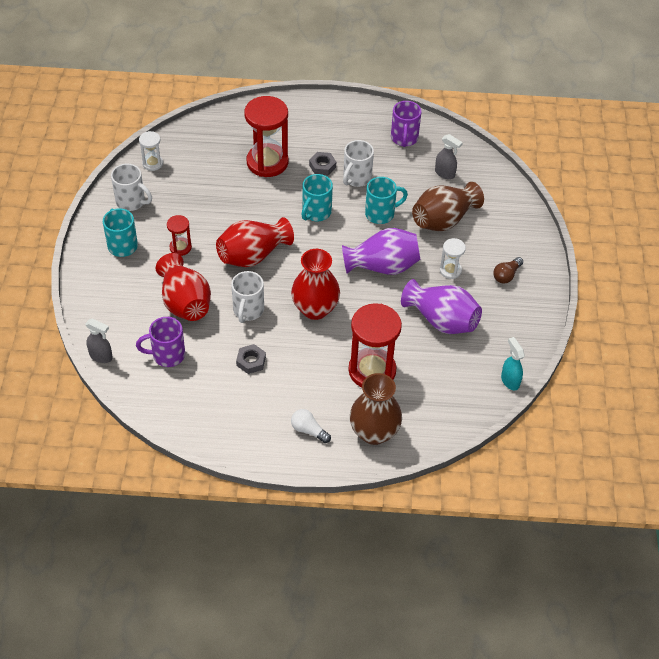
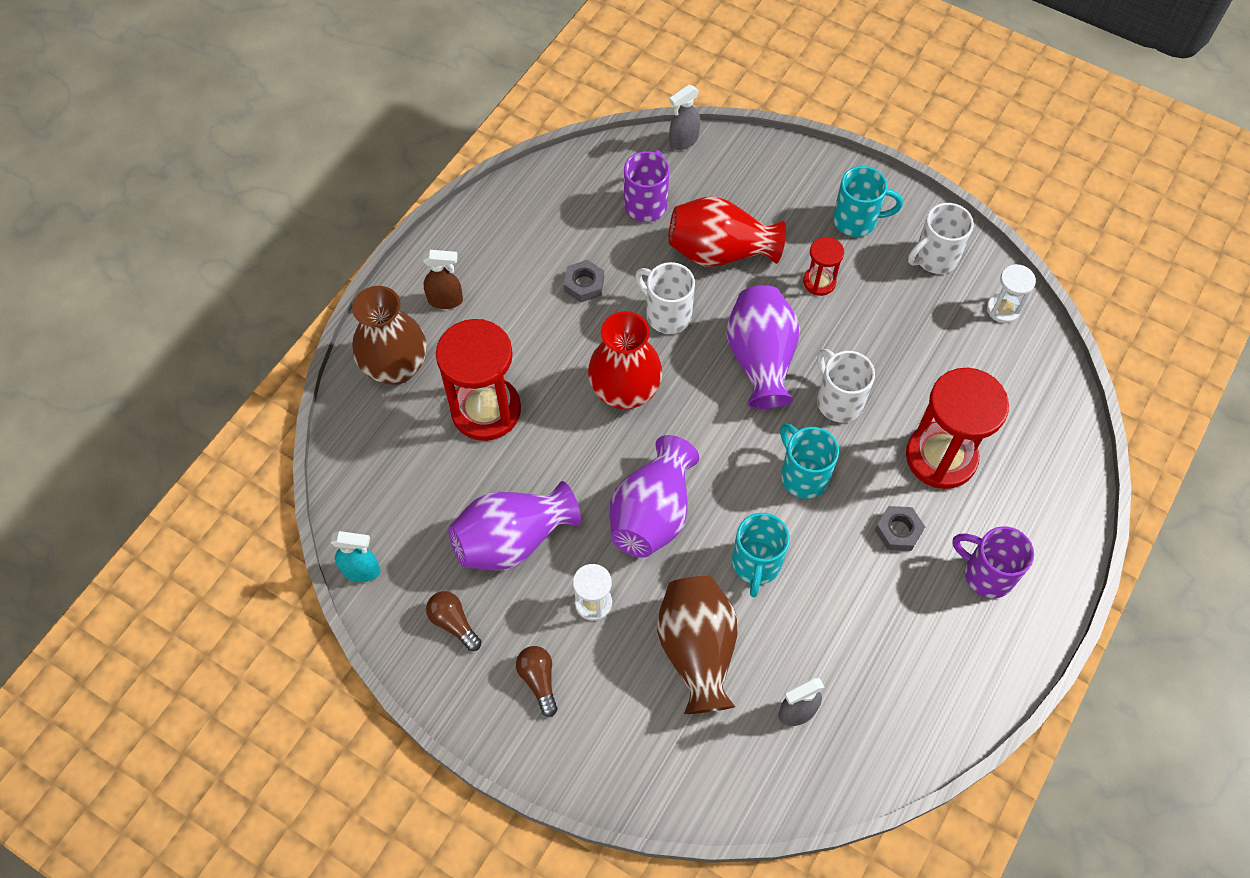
camera: 120 degrees right, 10 degrees up
(253, 255) = (761, 359): red vase -> purple vase
(308, 430) = (446, 300): white light bulb -> brown spray bottle
(356, 178) = (849, 567): white mug -> white mug (838, 401)
(404, 138) = (909, 690): purple mug -> purple mug (986, 574)
(505, 324) = (453, 623): none -> brown light bulb

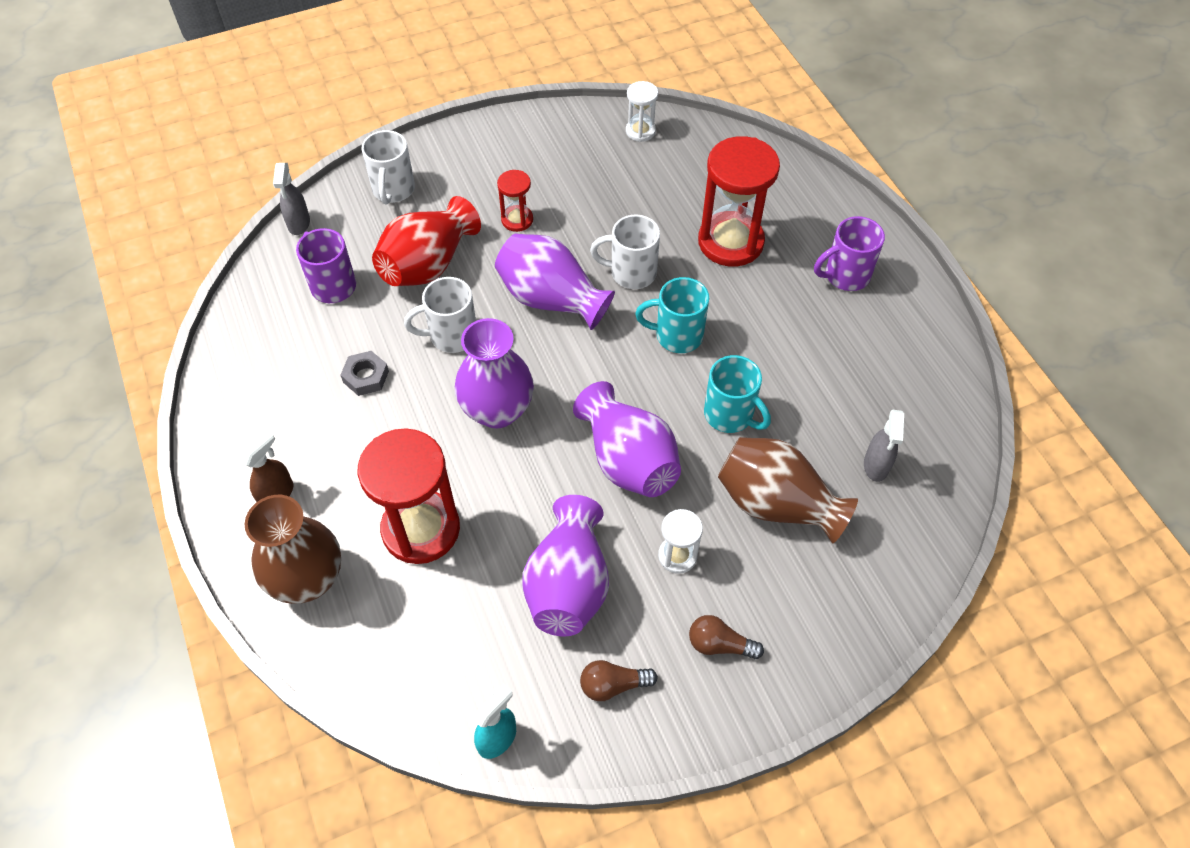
camera: 55 degrees left, 5 degrees down
(625, 392) = (497, 410): red vase -> purple vase
(856, 220) = (485, 164): turquoise mug -> none
(898, 531) = (771, 305): grey nut -> none
(934, 258) = (562, 141): white mug -> white mug (393, 190)

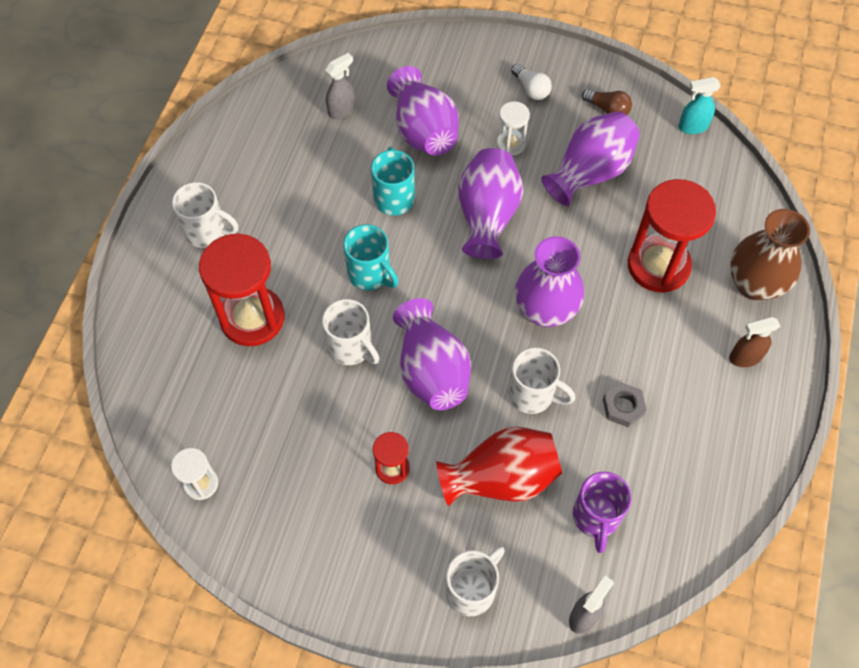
camera: 140 degrees left, 5 degrees up
(719, 644) = (531, 89): brown light bulb -> white light bulb
(776, 503) = (423, 131): brown vase -> purple vase
(845, 275) = (207, 232): purple mug -> white mug

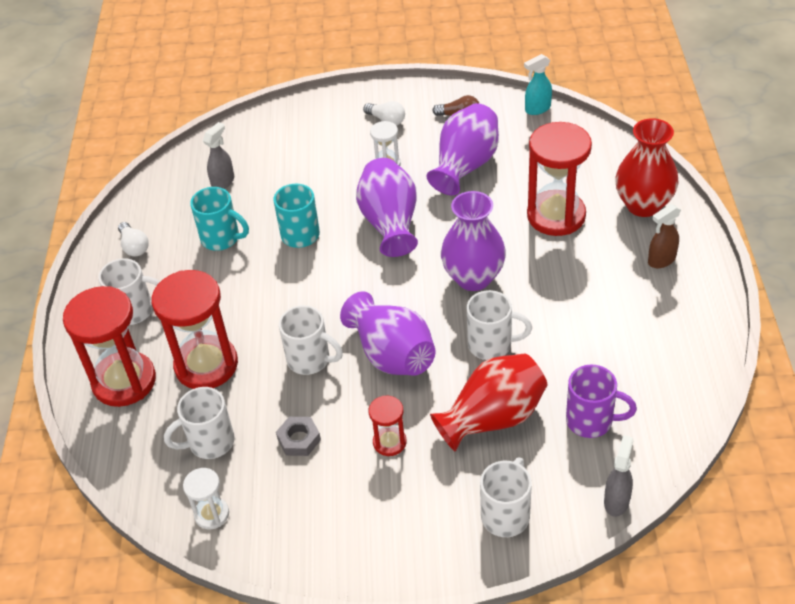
camera: 15 degrees left, 15 degrees down
(171, 308) = (124, 381): none -> red hourglass
(226, 405) = (210, 442): none -> white mug
(231, 157) = (134, 246): none -> white light bulb
(370, 274) = (303, 298): turquoise mug -> turquoise mug (221, 238)
(423, 131) = (304, 177): purple vase -> none
(596, 517) = (591, 421): purple mug -> purple mug turned 60 degrees counterclockwise
(623, 407) = (575, 329): grey nut -> grey nut (299, 439)
(754, 284) = (643, 205): brown vase -> red vase

